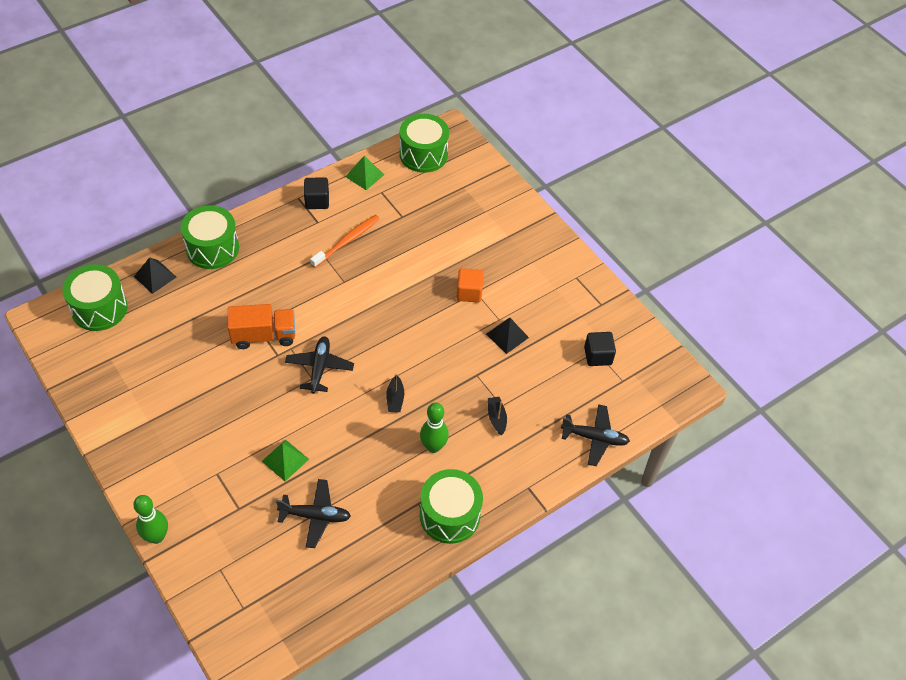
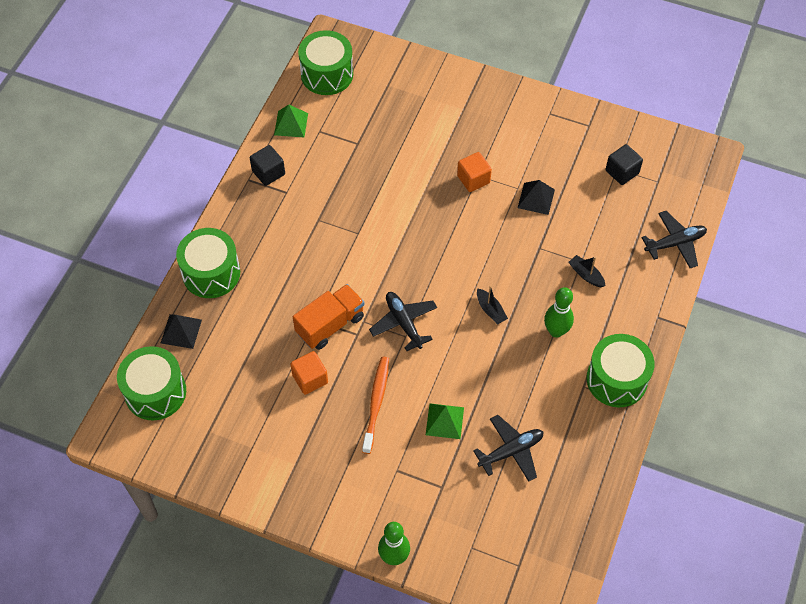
camera: 30 degrees left, 5 degrees up
(214, 366) = (310, 379): none -> orange cube
(347, 241) = (328, 194): orange toothbrush -> orange toothbrush (376, 403)

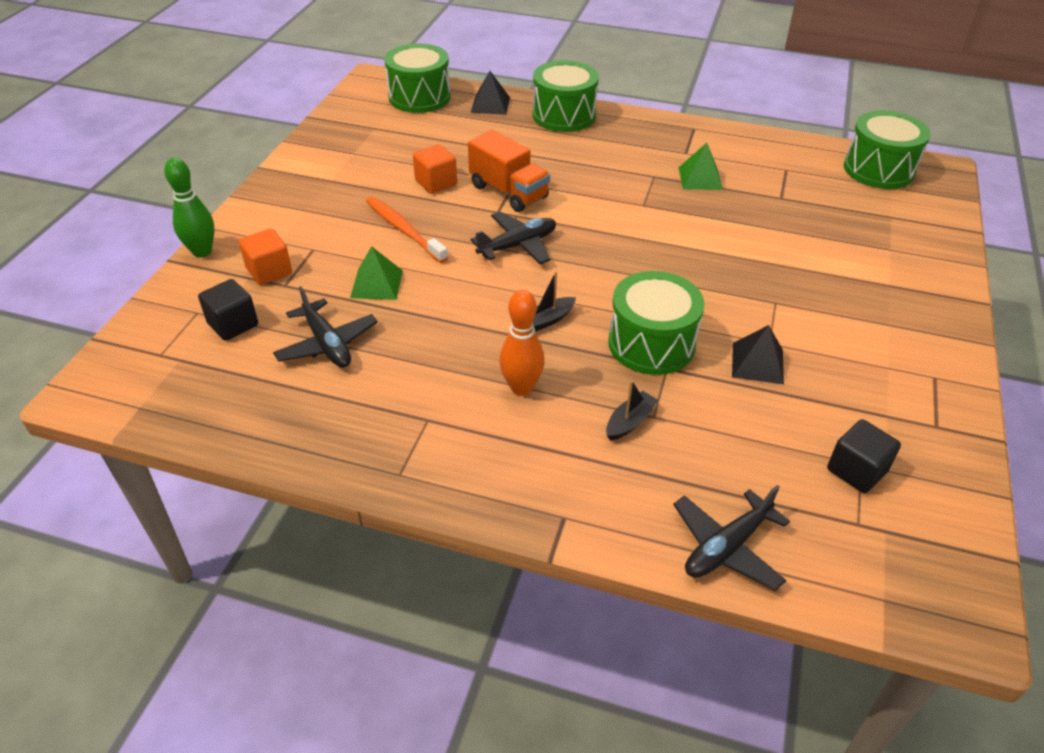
camera: 85 degrees right, 15 degrees down
(268, 173) = (708, 139): black cube -> black cube (233, 324)
(291, 124) = (786, 149): green pyramid -> green pyramid (700, 178)
(376, 403) = (404, 230): orange toothbrush -> orange toothbrush turned 135 degrees counterclockwise
(473, 179) = (766, 298): orange cube -> orange cube (269, 271)
(556, 331) = (521, 387): green bowling pin -> orange bowling pin
(616, 379) = (440, 459): green drum -> green drum (651, 344)
(675, 243) = (727, 547): black plane -> black plane turned 75 degrees clockwise

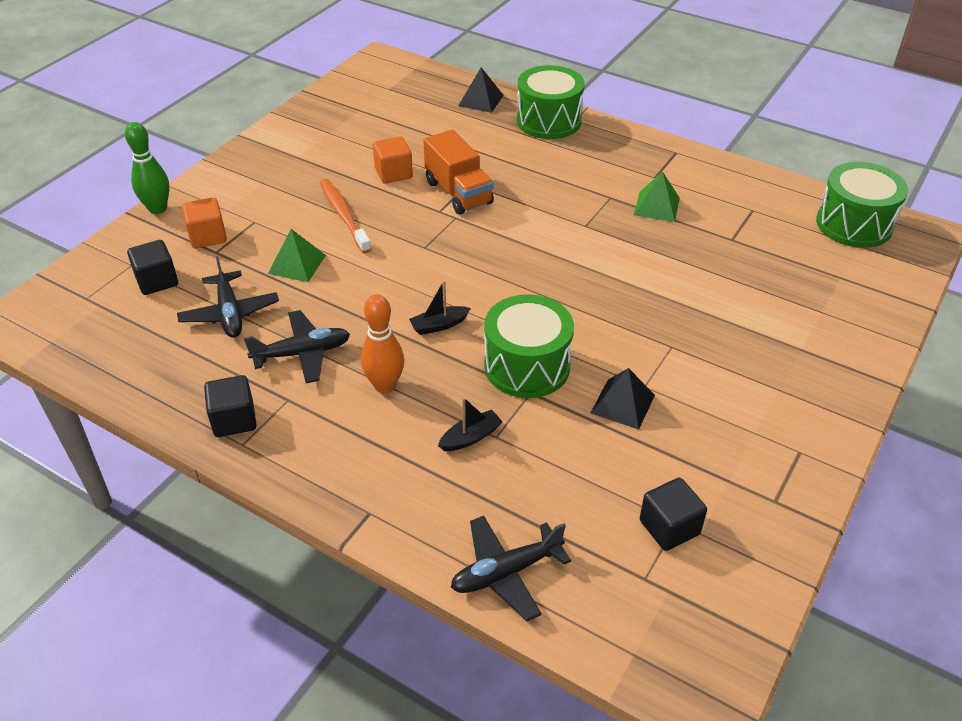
camera: 15 degrees right, 0 degrees up
(379, 451) = (234, 420): none -> black cube
(419, 97) = (415, 84): green drum -> none
(518, 245) = (443, 248): black plane -> black plane (302, 353)

